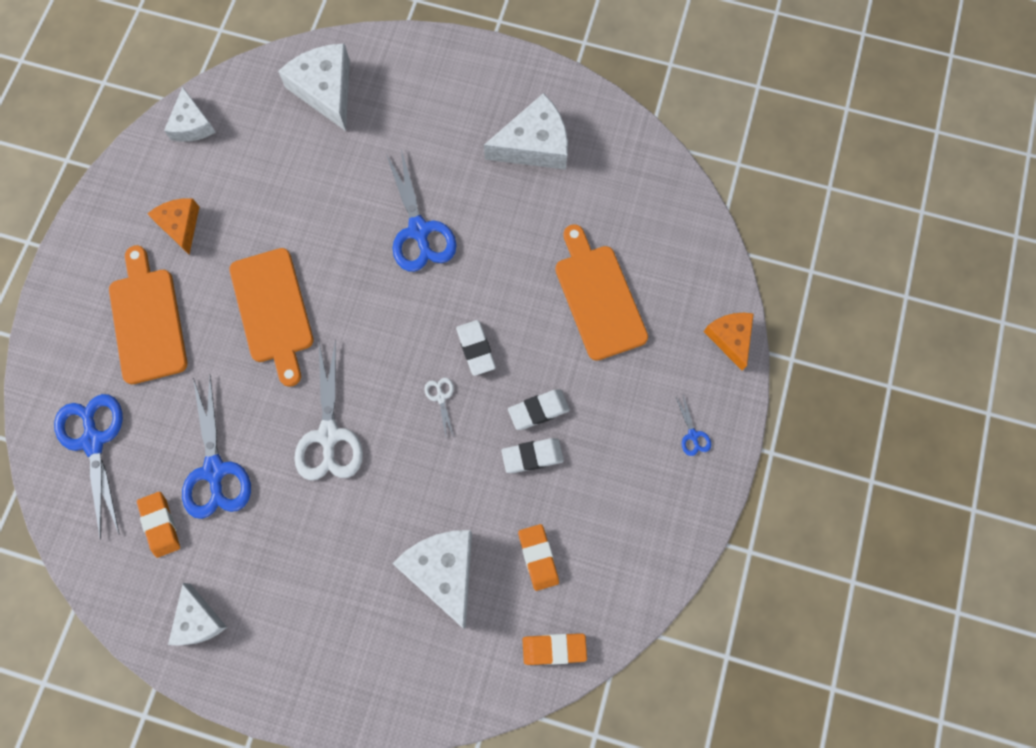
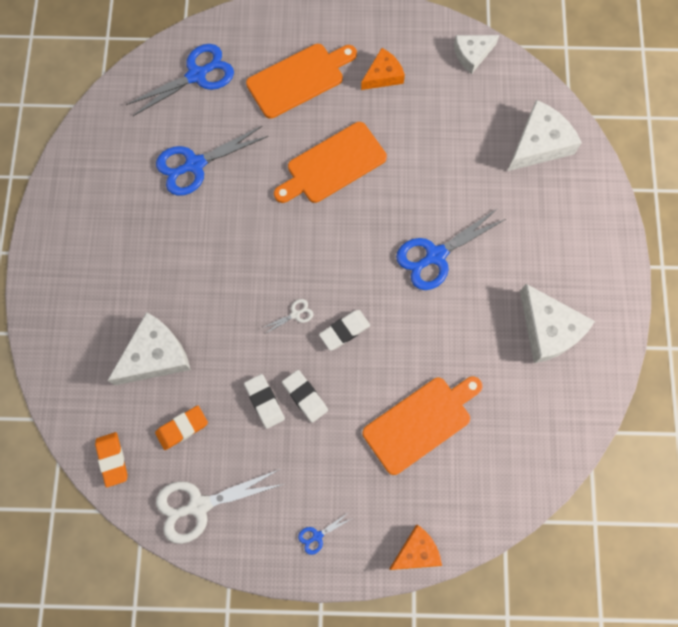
camera: 75 degrees right, 0 degrees up
(160, 525) = (146, 141): orange eraser -> none
(198, 620) = (82, 190): white cheese -> none
(329, 436) = (242, 238): white scissors -> white scissors (198, 506)

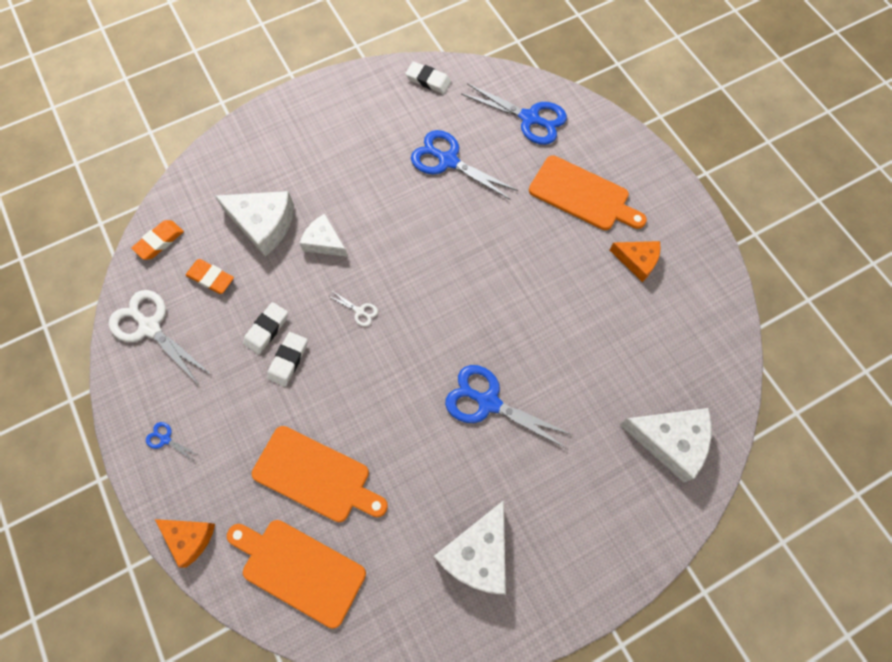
camera: 60 degrees right, 5 degrees down
(332, 165) = (520, 266): orange cutting board -> orange cutting board (299, 569)
(344, 331) = (368, 360): white eraser -> white eraser (428, 80)
(472, 54) = (717, 327): white cheese -> white cheese (324, 242)

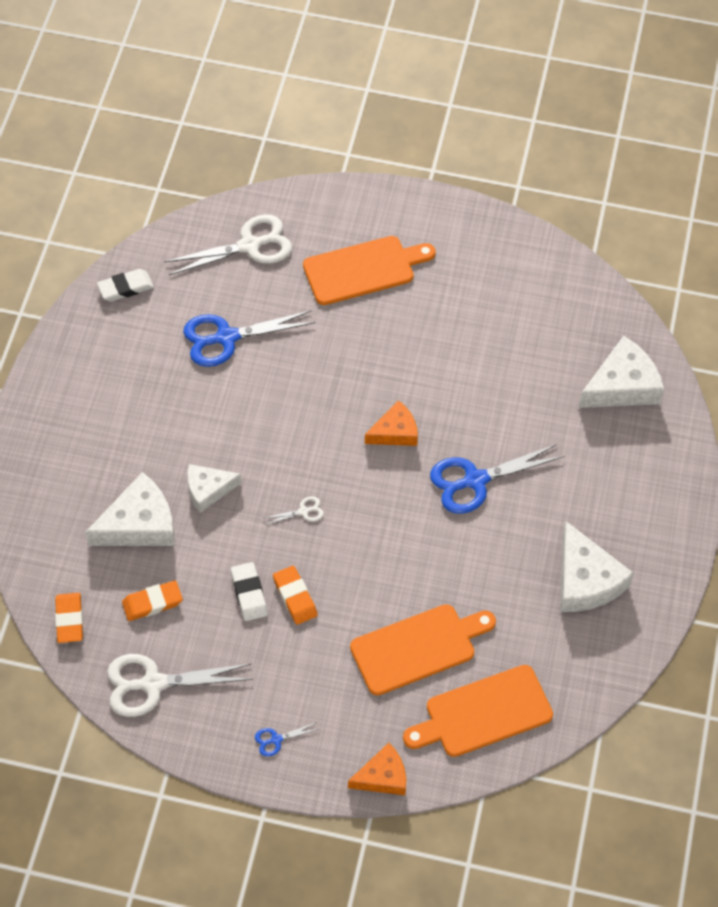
camera: 50 degrees left, 10 degrees down
(288, 360) = (295, 597): white eraser -> orange eraser
(530, 118) = (250, 245): blue scissors -> white scissors
(637, 261) = (460, 282): orange cheese -> orange cheese (395, 432)

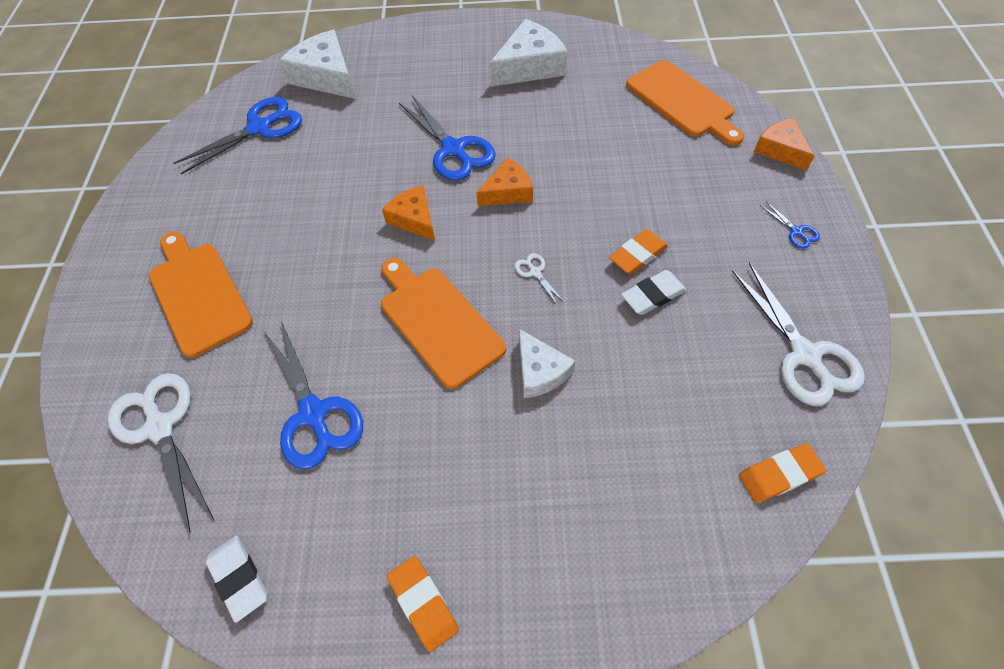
camera: 100 degrees left, 0 degrees up
(139, 524) = (614, 434): white cheese -> none
(152, 603) = (710, 386): orange eraser -> orange eraser (423, 603)
(404, 514) = (508, 191): none -> orange cheese
(418, 648) = (644, 153): orange cutting board -> orange cutting board (438, 321)
(557, 322) = (260, 128): none -> blue scissors

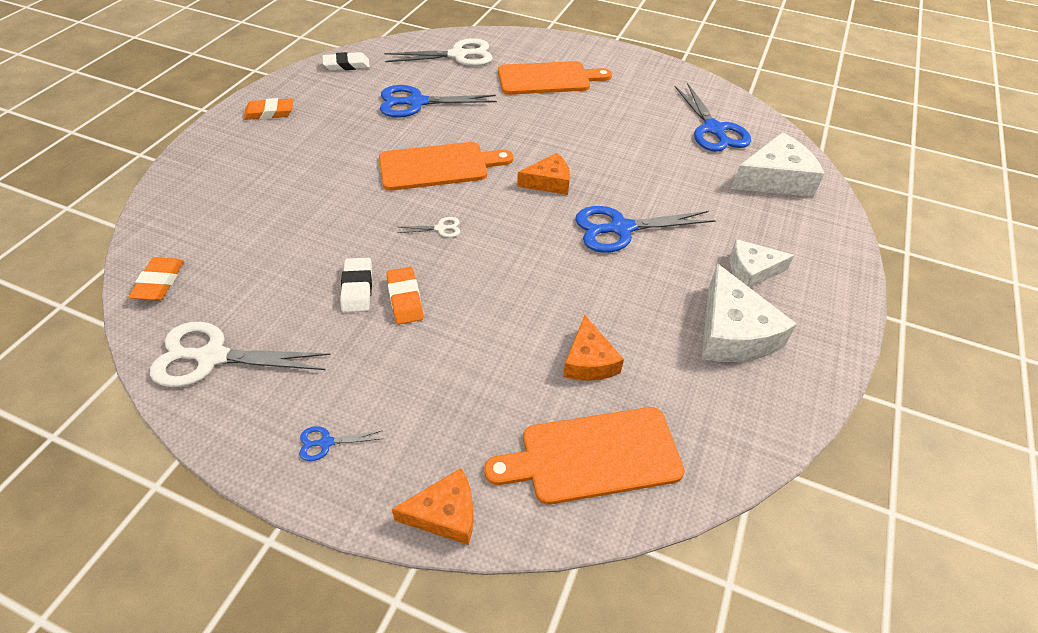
camera: 110 degrees right, 10 degrees down
(508, 191) = (542, 245): orange cheese -> orange cheese (589, 361)
(540, 371) = (354, 199): white cheese -> white cheese (751, 270)

